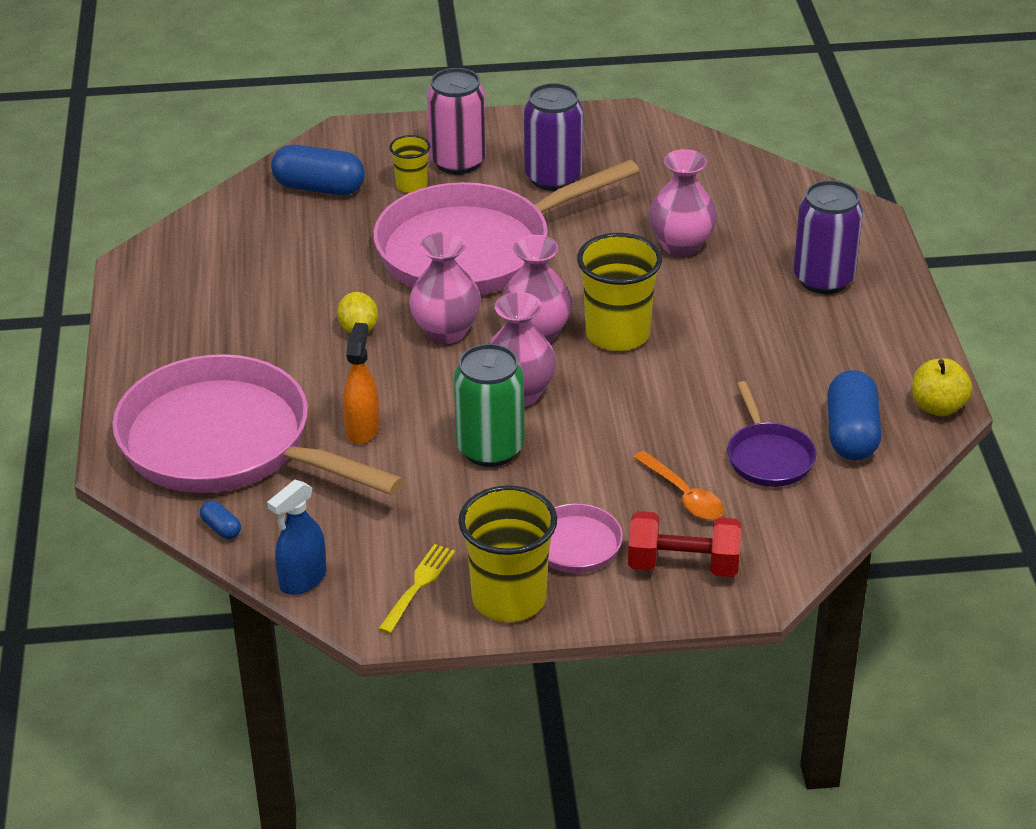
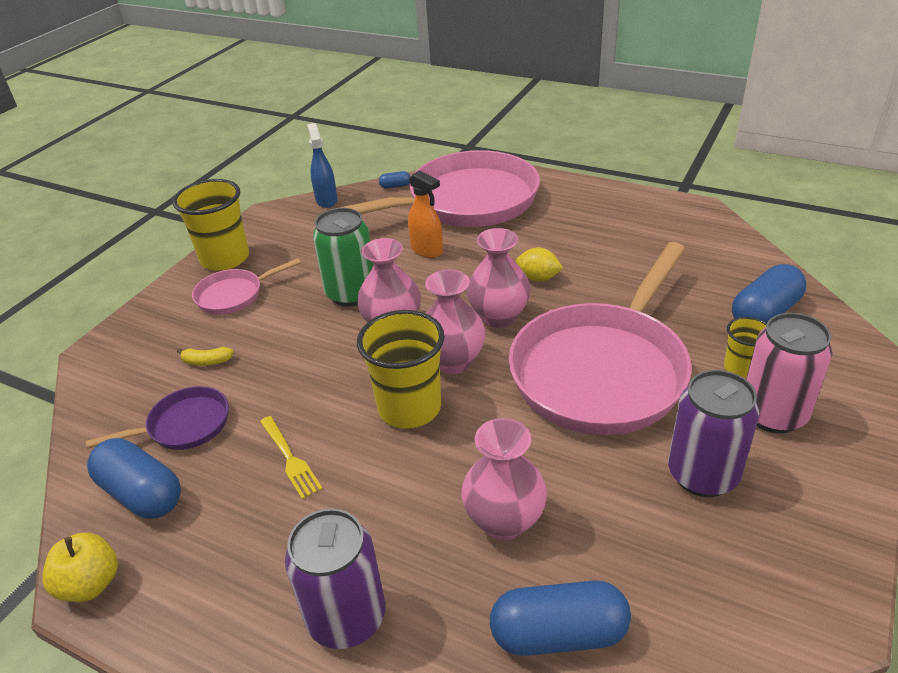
camera: 125 degrees right, 0 degrees up
(418, 585) = (275, 232): yellow fork -> yellow fork (290, 459)
(474, 249) = (603, 370): pink pan -> pink pan turned 150 degrees counterclockwise
(683, 495) = (206, 361): orange spoon -> yellow banana
(683, 565) = (155, 333): red dumbbell -> none
(741, 198) = (558, 634): none -> blue capsule
(768, 456) = (183, 426): purple pan -> purple pan turned 135 degrees clockwise

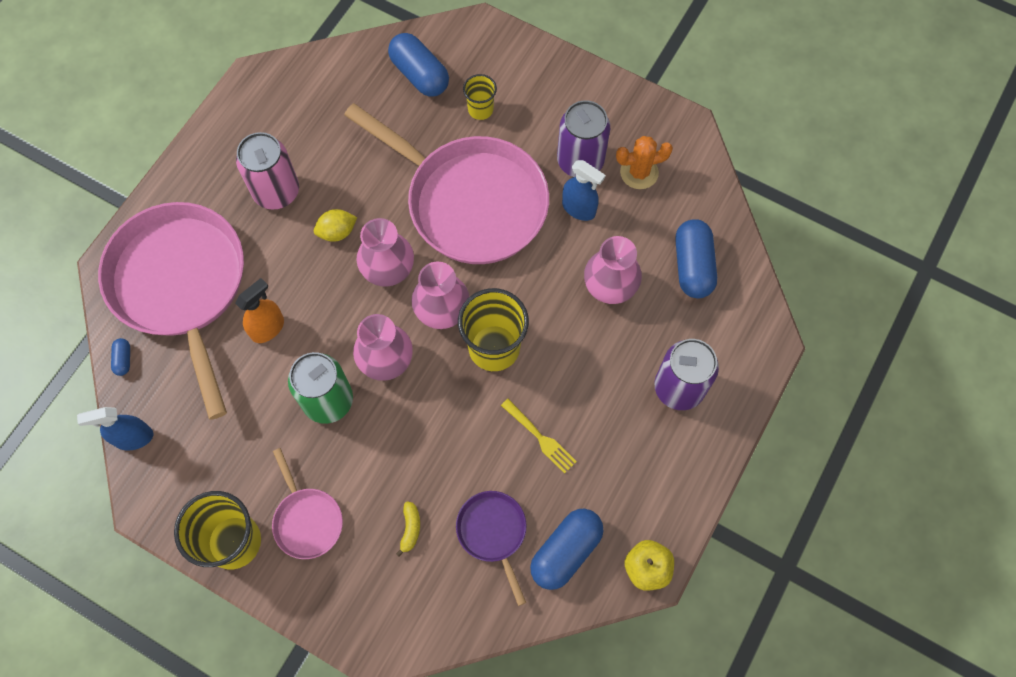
camera: 90 degrees left, 30 degrees up
(290, 459) = (540, 438): yellow fork -> yellow fork turned 75 degrees clockwise
(538, 278) = (337, 232): yellow lemon -> yellow lemon turned 45 degrees clockwise
(623, 478) = (579, 209): none -> blue spray bottle
(710, 550) = (639, 172): none -> orange cactus
(773, 414) = (530, 104): pink can -> pink can (276, 192)

